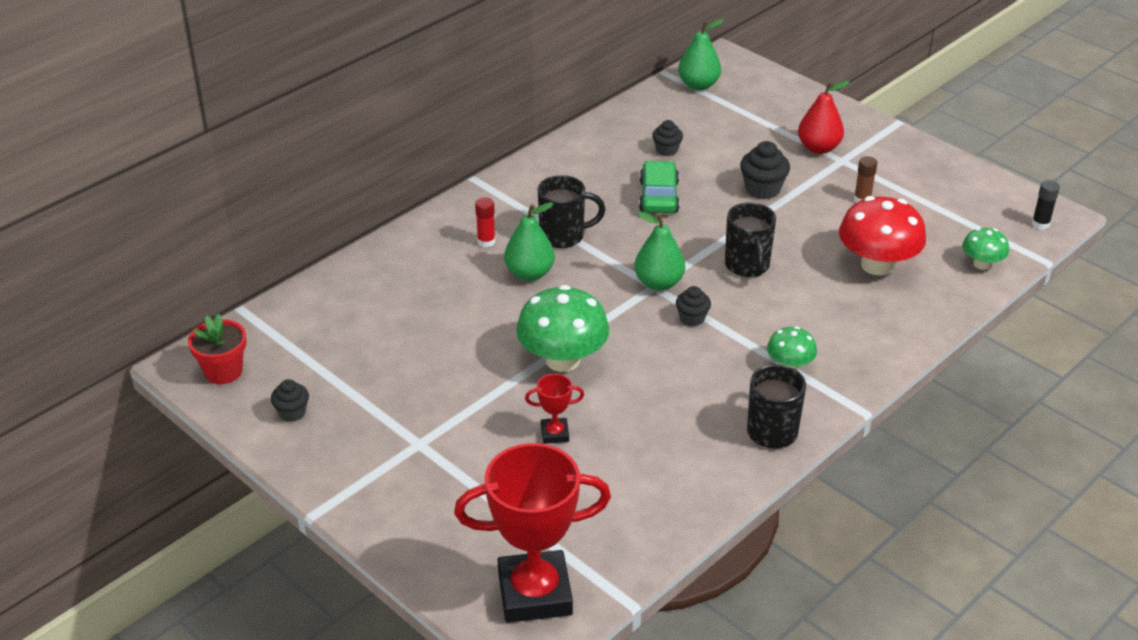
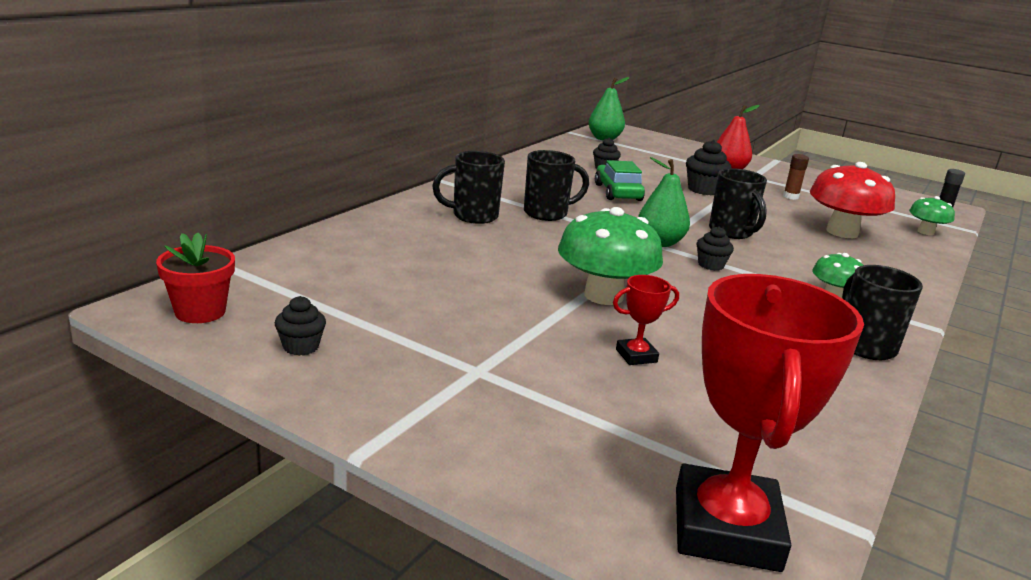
camera: 15 degrees left, 15 degrees down
(486, 242) = (473, 216): red glue stick -> black mug
(529, 273) = (529, 236): green pear -> none
(535, 593) = (726, 529): red trophy -> red trophy turned 60 degrees counterclockwise

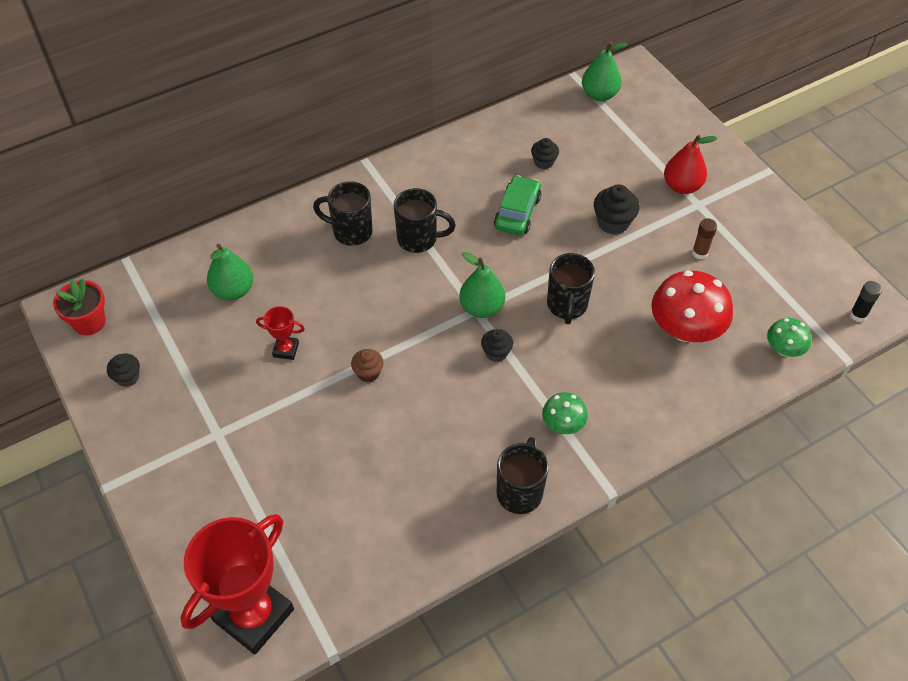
camera: 30 degrees right, 30 degrees up
(380, 264) = (233, 290): none -> green pear
(603, 296) = (368, 373): green mushroom -> brown cupcake
(636, 356) = (332, 450): red trophy -> red trophy (286, 349)

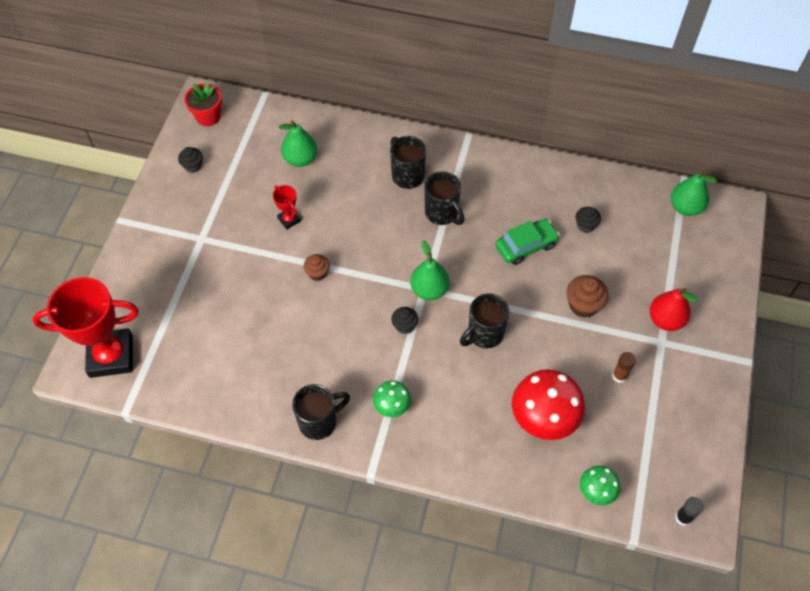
camera: 45 degrees right, 5 degrees up
(613, 222) = (583, 305): black cupcake -> brown cupcake

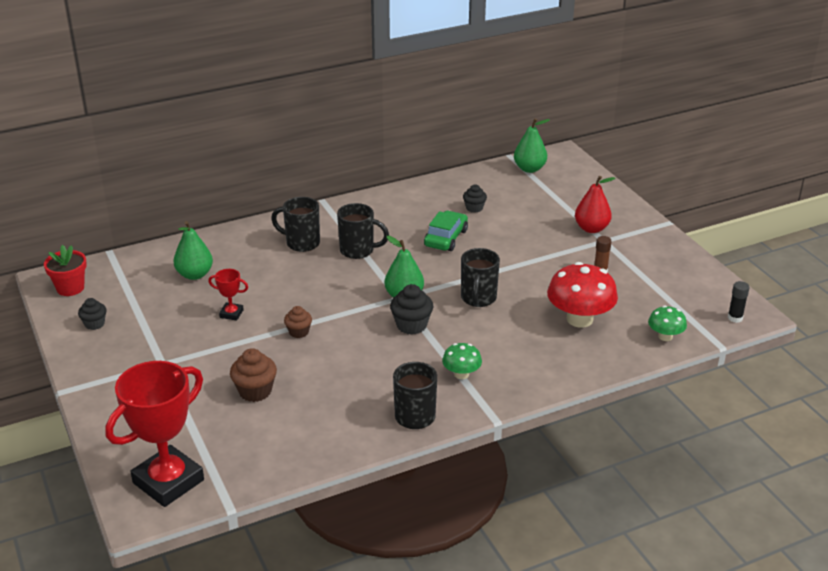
camera: 40 degrees left, 25 degrees down
(404, 326) = (411, 325): black cupcake -> black cupcake, size x1.56
(583, 305) = (527, 248): brown cupcake -> brown cupcake (255, 391)

